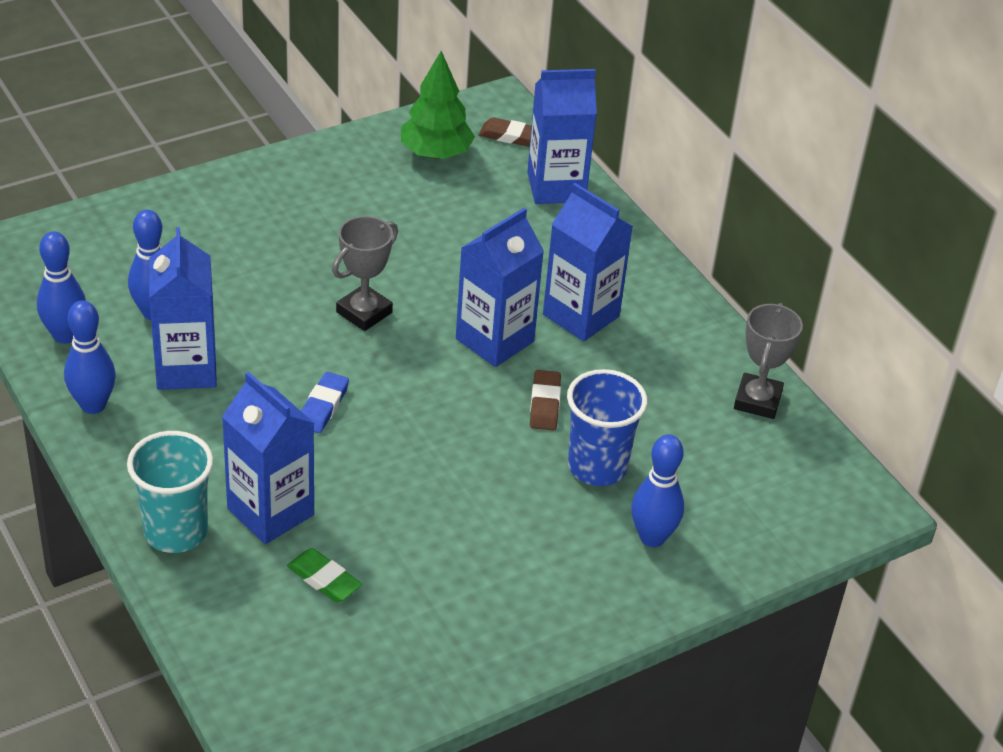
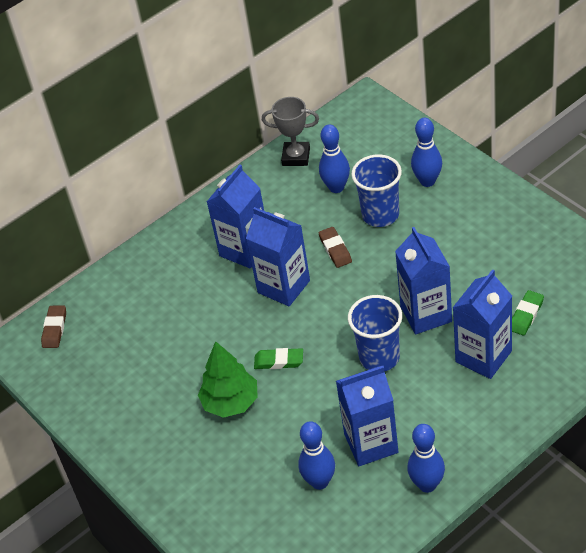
camera: 90 degrees left, 5 degrees up
(65, 335) = (363, 528): blue bowling pin -> blue bowling pin (336, 187)
(175, 532) = (521, 399): turquoise cup -> none
(323, 406) = (379, 357): blue eraser -> blue cup
(364, 312) = (279, 361): grey trophy -> green eraser
(436, 153) = (86, 367): green tree -> green tree (231, 402)
(544, 404) = (335, 249): brown eraser -> brown eraser turned 75 degrees clockwise
(556, 187) = (110, 290): blue carton -> blue carton (426, 314)

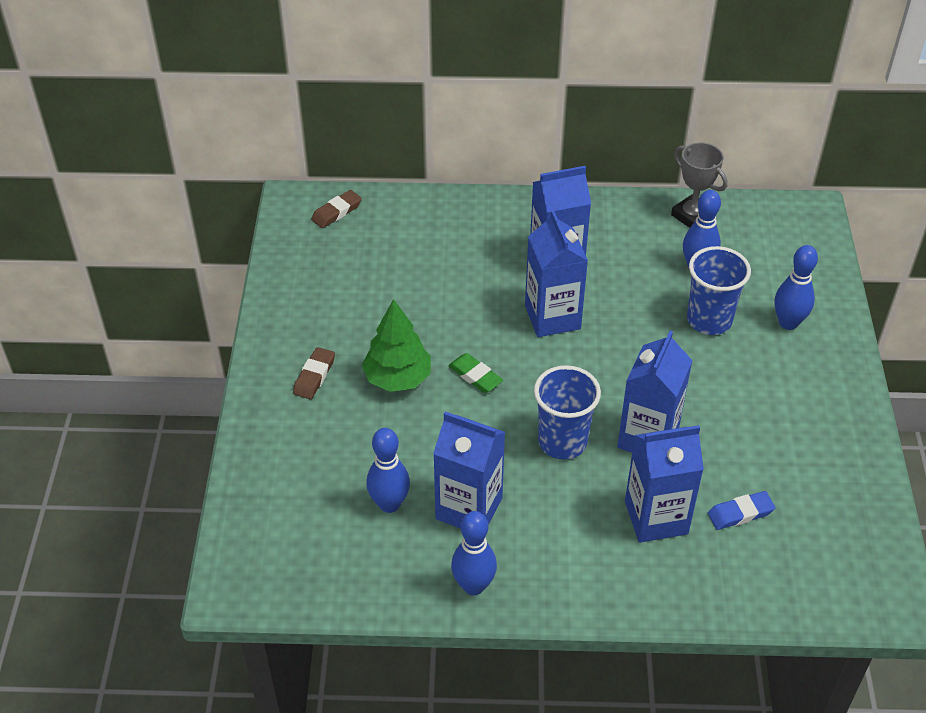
camera: 35 degrees right, 0 degrees up
(335, 249) = (633, 319): brown eraser -> brown eraser (314, 376)
(526, 315) = (740, 513): green eraser -> blue eraser

